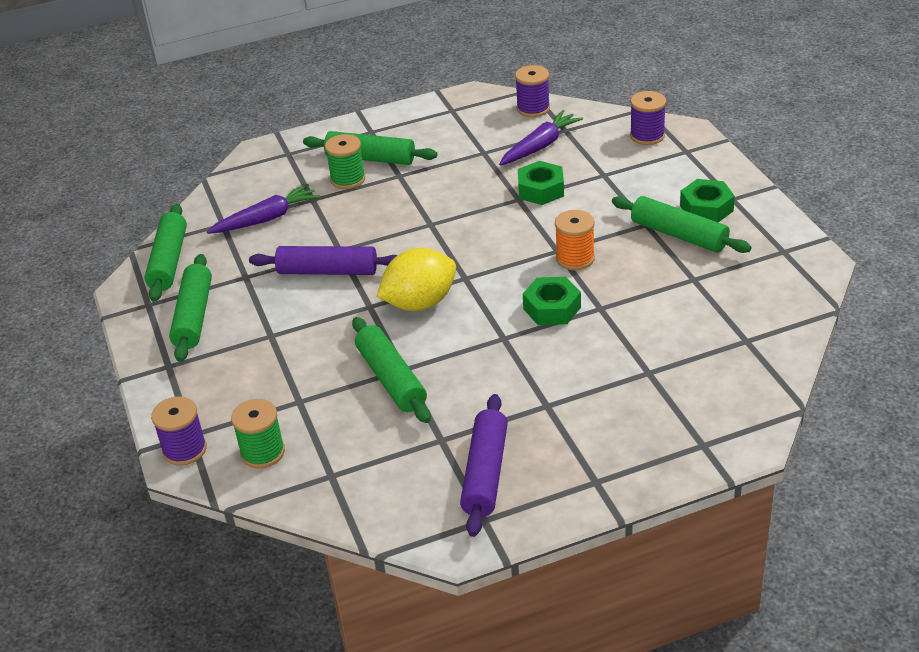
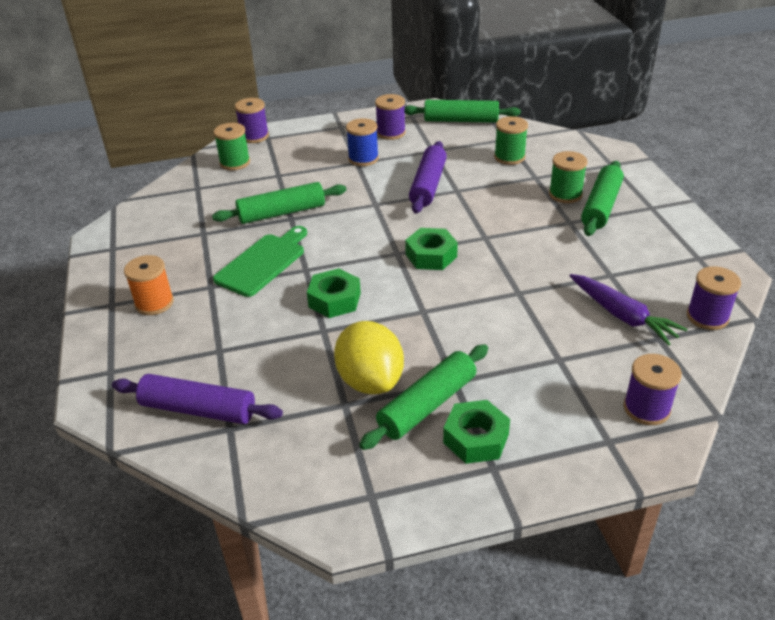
camera: 95 degrees right, 0 degrees up
(194, 316) = (391, 133): green rolling pin -> purple spool
(261, 331) = (363, 158): none -> blue spool
(267, 218) = (509, 157): purple carrot -> green spool
(420, 303) = (370, 228): yellow lemon -> yellow lemon (370, 380)
(485, 473) = (156, 251): purple rolling pin -> purple rolling pin (198, 409)
(496, 373) = (263, 262): none -> green cutting board
(540, 190) = (533, 309): green nut -> green nut (431, 255)
(575, 258) = (406, 321): orange spool -> orange spool (154, 303)

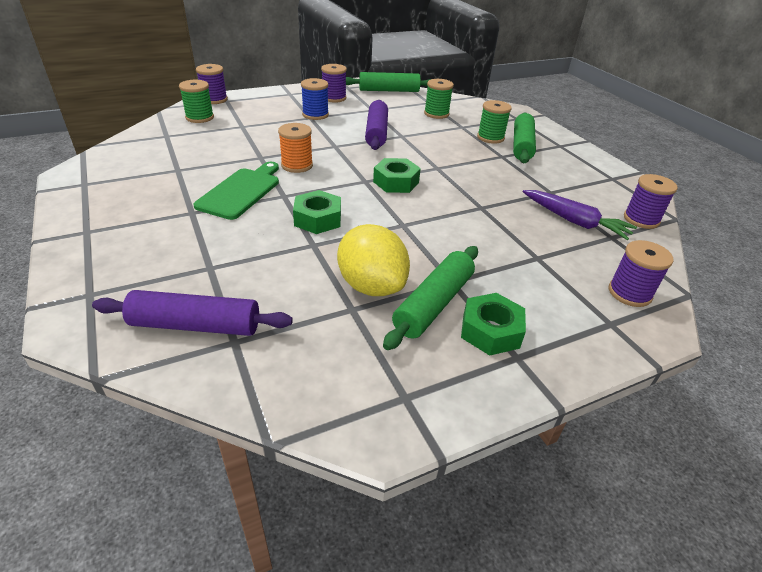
camera: 15 degrees left, 0 degrees up
(154, 303) = (134, 228): orange spool -> orange spool (297, 165)
(282, 213) = (251, 153): green rolling pin -> none

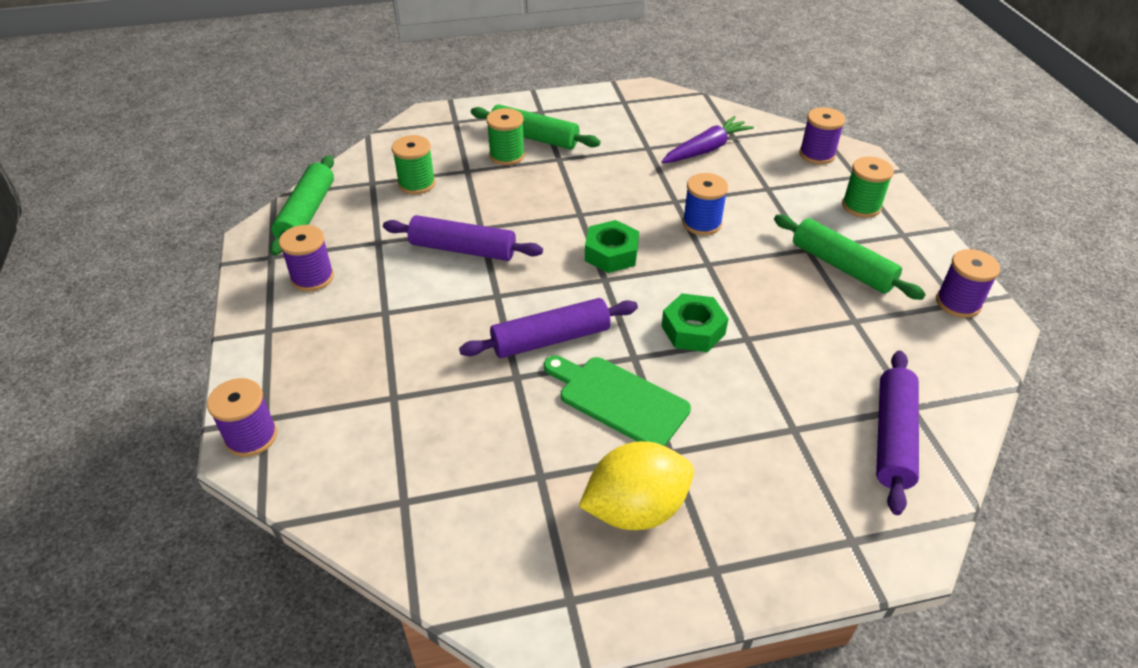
camera: 75 degrees left, 5 degrees up
(200, 117) = (335, 456): green spool -> green spool (861, 206)
(297, 165) = (551, 339): orange spool -> purple rolling pin
(315, 115) = (376, 305): blue spool -> blue spool (702, 223)
(371, 286) = (818, 302): yellow lemon -> yellow lemon (635, 509)
(490, 331) = (874, 241): green nut -> none
(641, 219) = (704, 111): purple spool -> purple spool (958, 303)

